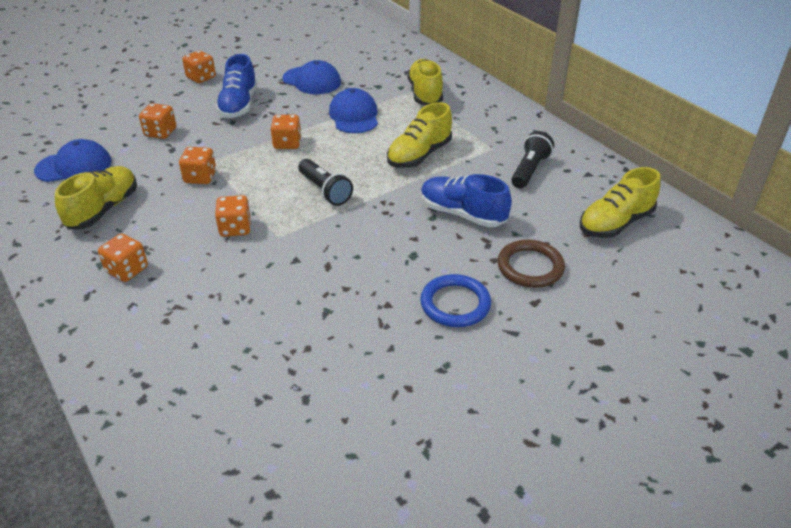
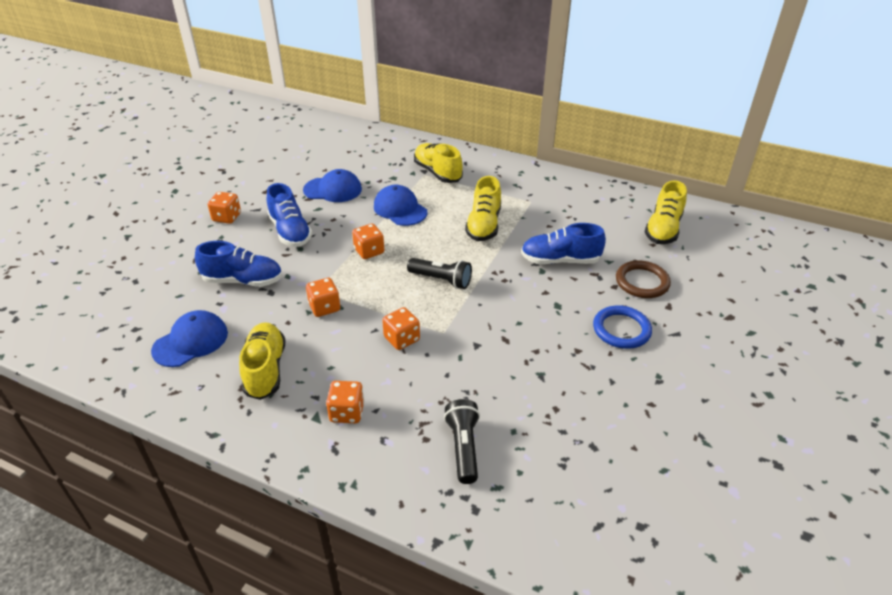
camera: 30 degrees left, 0 degrees up
(160, 132) = (243, 280): orange dice -> blue shoe
(529, 170) = (572, 210): black flashlight -> black flashlight (463, 447)

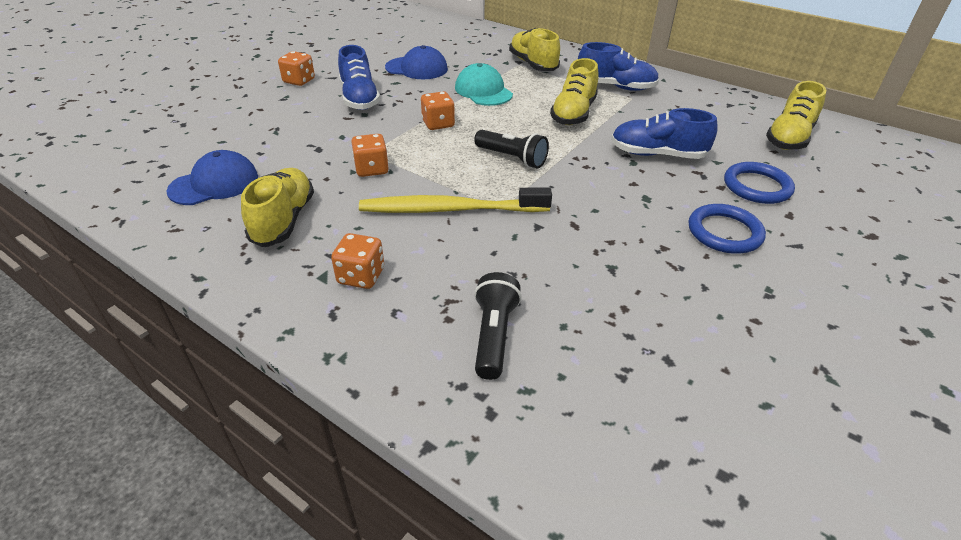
camera: 10 degrees right, 0 degrees up
(243, 280) = (293, 135): blue shoe -> blue shoe (615, 87)
(400, 209) = (483, 91): blue cap -> turquoise cap
(402, 339) = (450, 209): orange dice -> yellow toothbrush
(642, 282) = (757, 186): brown ring -> blue ring

